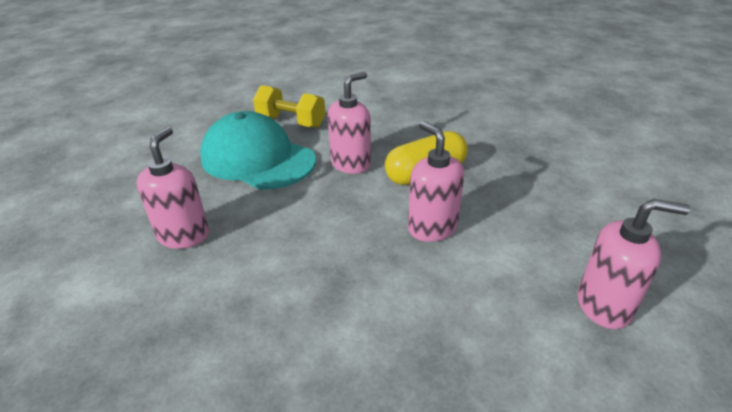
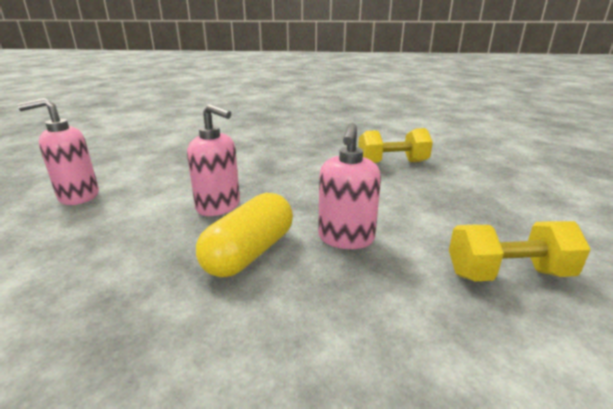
camera: 150 degrees right, 10 degrees down
(184, 235) = (392, 163): pink soap dispenser -> yellow dumbbell
(257, 159) = (445, 215): turquoise cap -> none

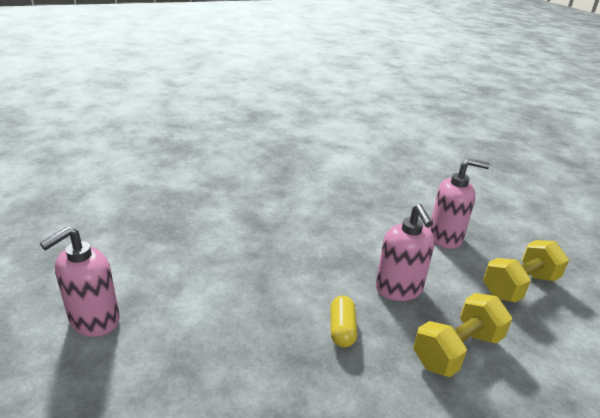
camera: 30 degrees left, 5 degrees up
(219, 206) = (263, 287): pink soap dispenser -> pink soap dispenser (445, 237)
(250, 252) = (342, 329): yellow capsule -> yellow capsule, size x0.56
(392, 163) = (362, 191): yellow dumbbell -> yellow dumbbell (457, 350)

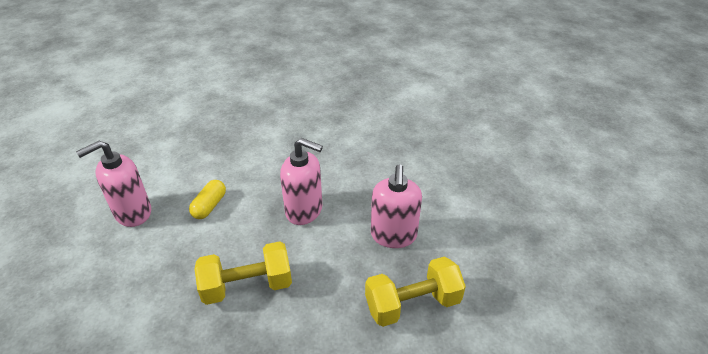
camera: 20 degrees right, 10 degrees up
(342, 329) = (320, 262): yellow capsule -> yellow capsule (209, 206)
(445, 237) = (473, 191): pink soap dispenser -> pink soap dispenser (304, 210)
(519, 286) = (517, 256): yellow dumbbell -> yellow dumbbell (247, 286)

